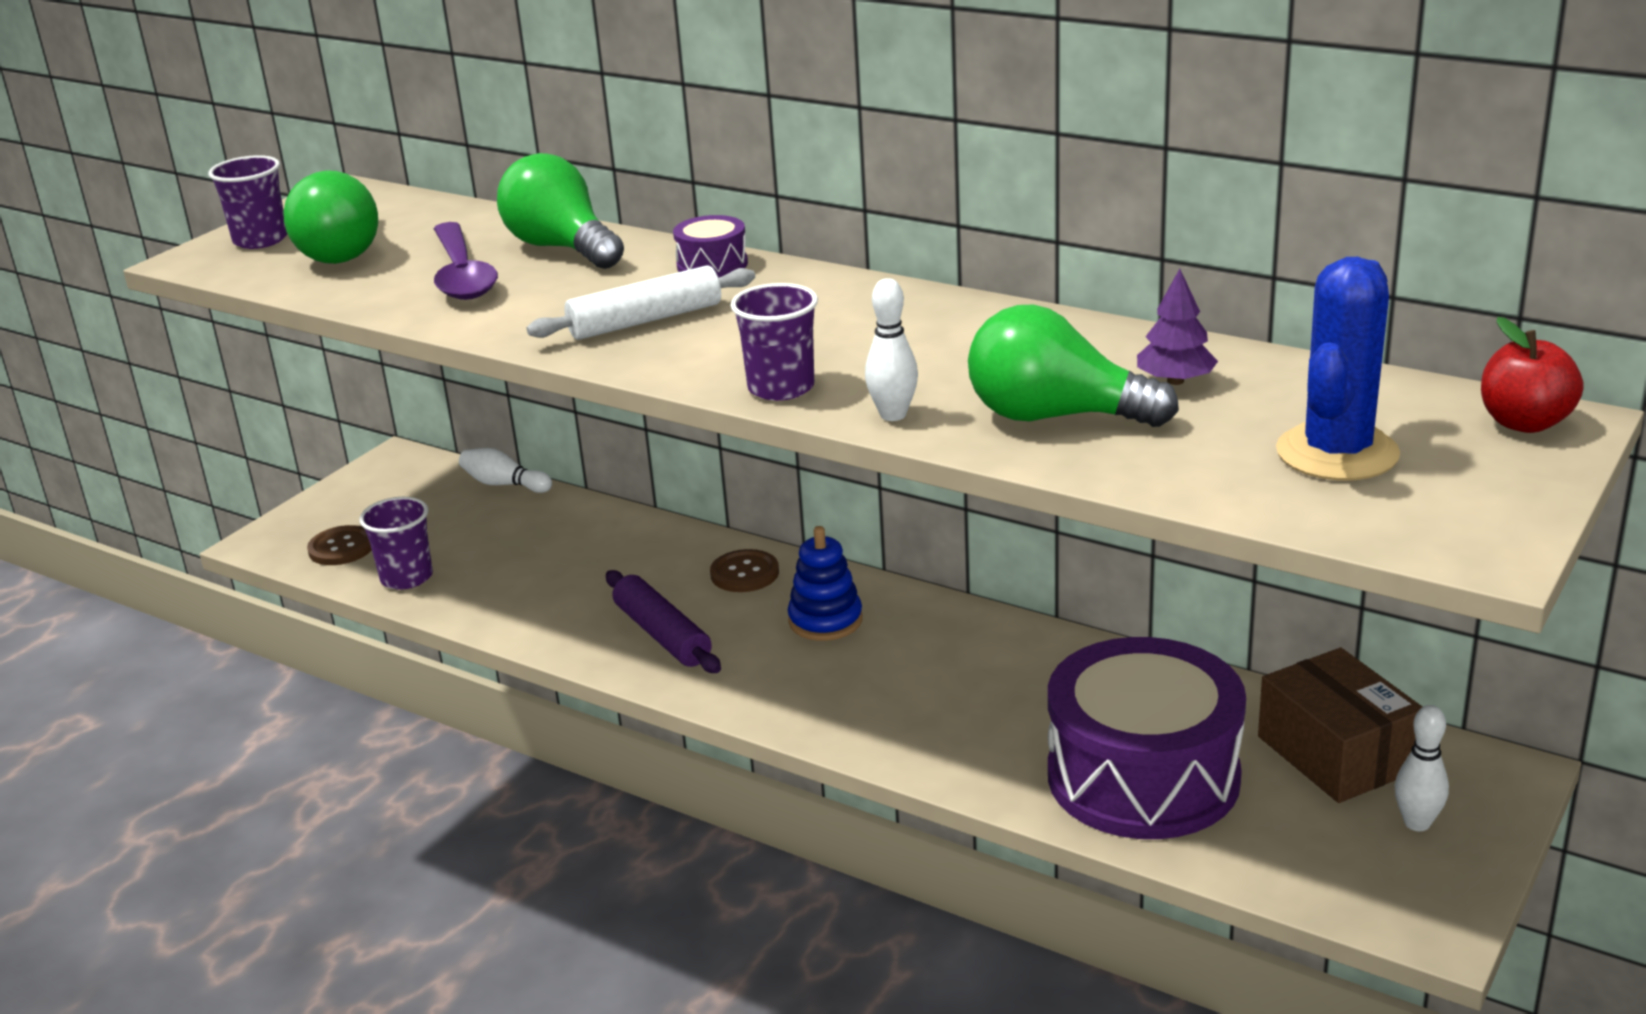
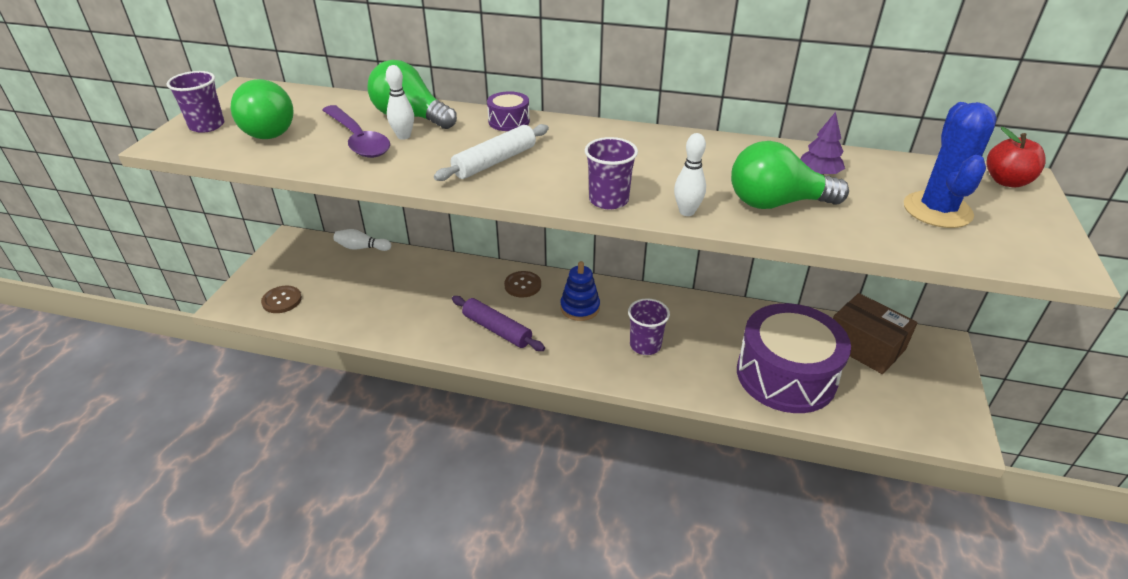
camera: 20 degrees left, 10 degrees up
(406, 577) = (331, 314): purple cup -> purple cup (645, 345)
(1417, 823) = (922, 379): white bowling pin -> white bowling pin (403, 136)

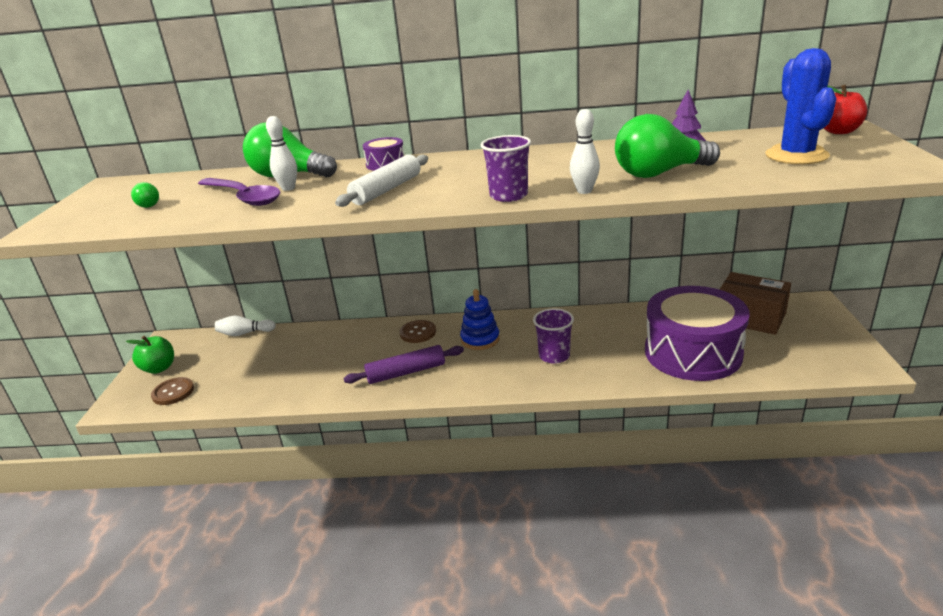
camera: 10 degrees left, 10 degrees down
(207, 126) = (79, 213): purple cup -> none
(269, 129) = (148, 205): green light bulb -> green light bulb, size x0.44
(276, 270) = (159, 368): none -> green apple
(497, 330) = (406, 372): purple rolling pin -> purple rolling pin turned 45 degrees counterclockwise

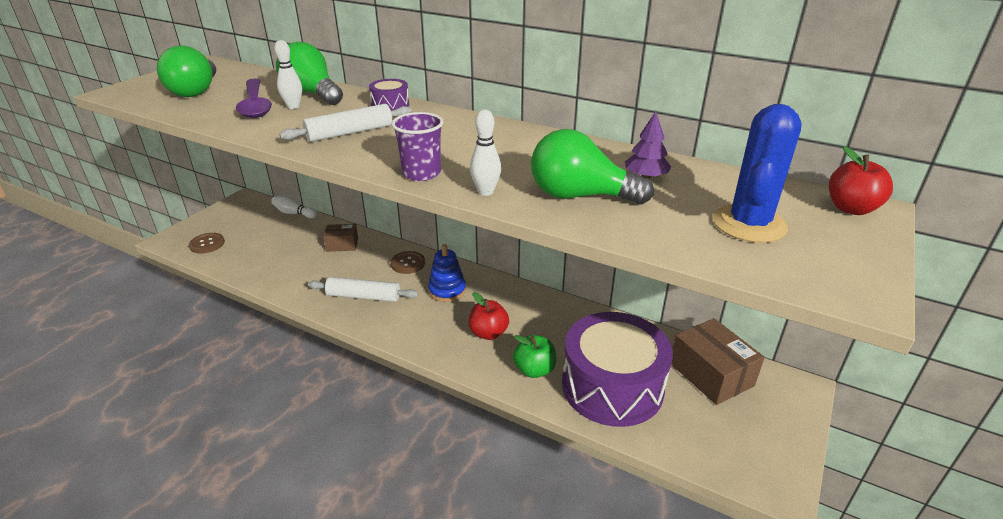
camera: 25 degrees right, 5 degrees up
(148, 205) = (196, 91): green light bulb -> green light bulb, size x2.29
(159, 368) = (218, 220): green apple -> green apple (534, 370)
(332, 341) = (342, 244): none -> brown box
(406, 372) = (364, 296): purple rolling pin -> white rolling pin
(554, 356) = (488, 333): purple cup -> red apple

